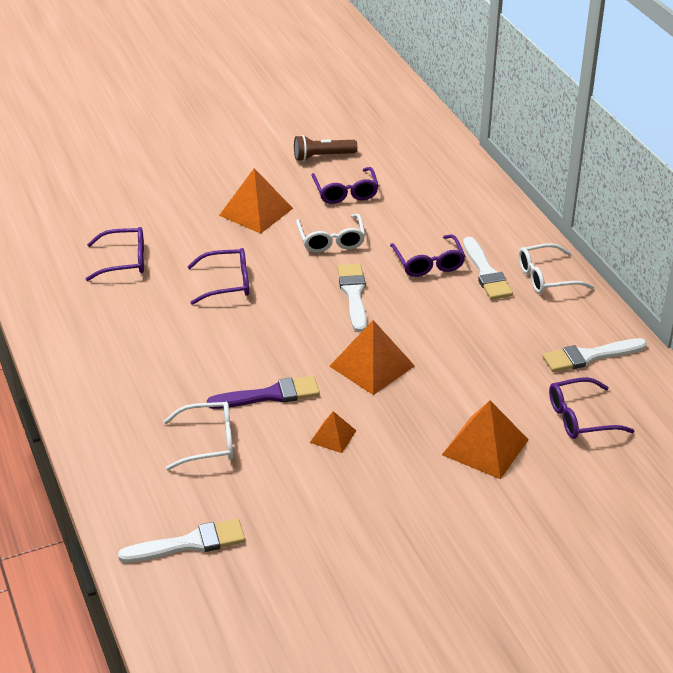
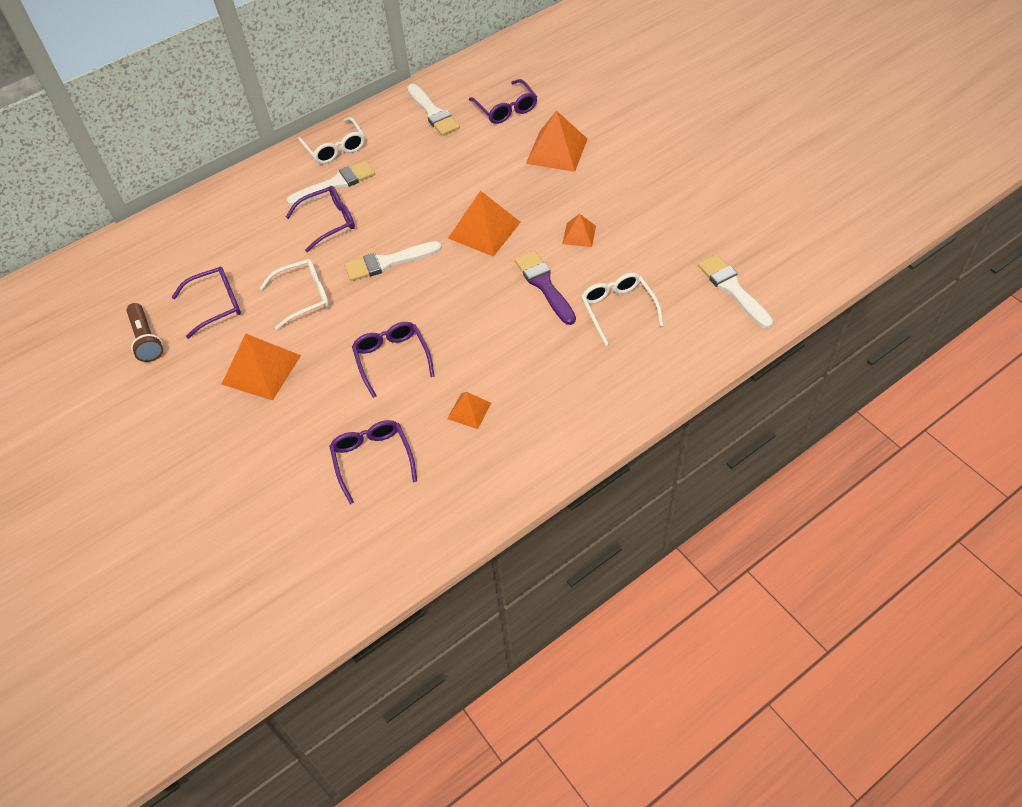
camera: 100 degrees left, 15 degrees up
(141, 320) = (469, 411): none -> orange pyramid

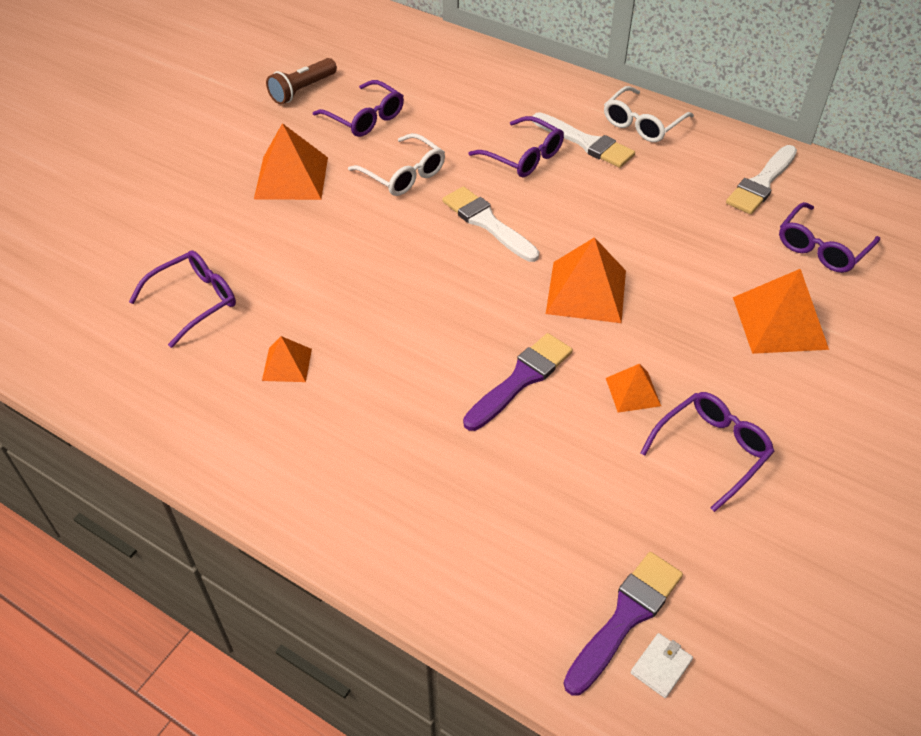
camera: 65 degrees right, 5 degrees down
(392, 359) = (342, 272): purple glasses -> purple glasses (712, 450)
(618, 309) = (515, 474): white glasses -> none
(732, 289) = (625, 617): white brush -> purple brush
(766, 284) = (661, 666): none -> white wallet

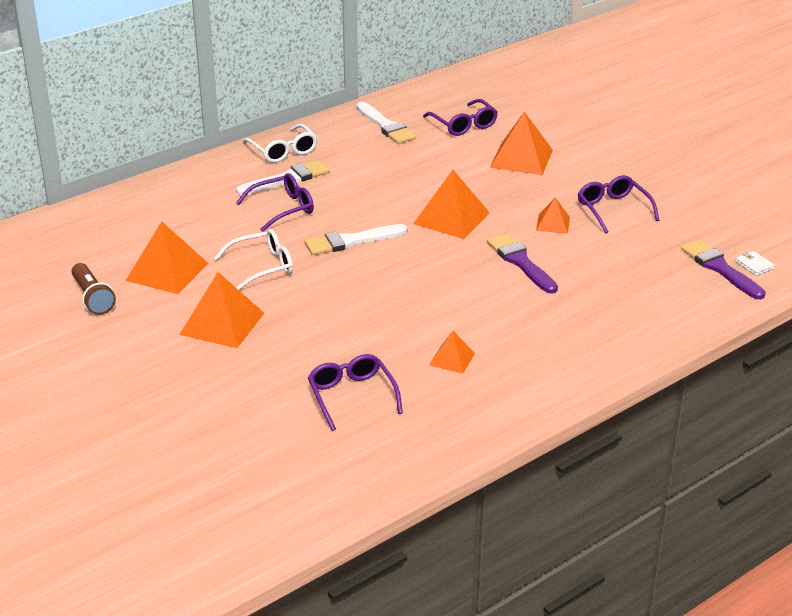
camera: 70 degrees left, 15 degrees down
(365, 118) = (167, 272): purple glasses -> orange pyramid

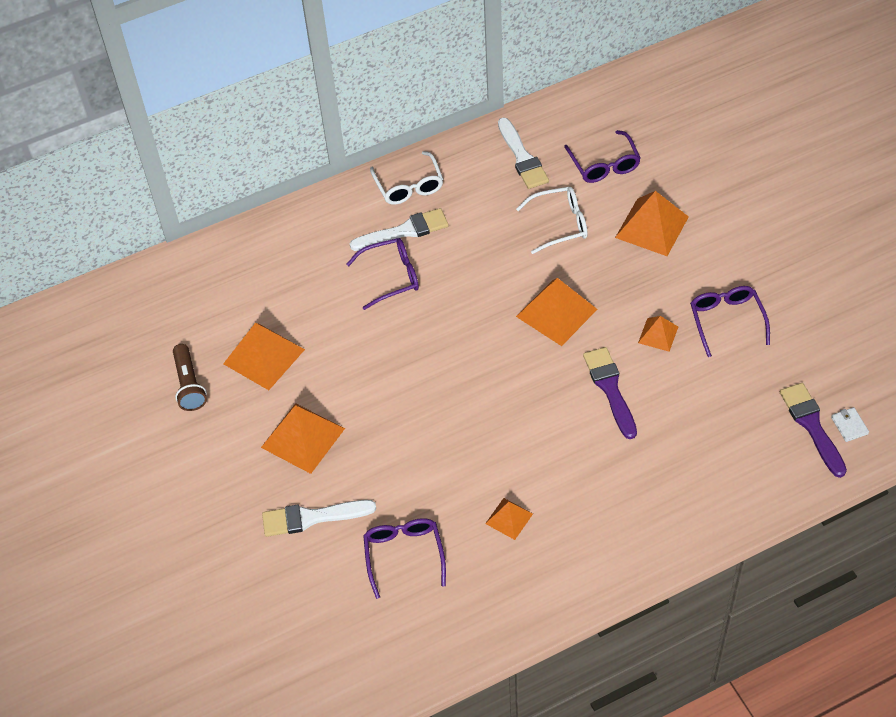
camera: 15 degrees right, 20 degrees up
(263, 267) = (355, 362): white glasses -> white glasses (560, 224)
(351, 241) = (448, 335): white brush -> white brush (312, 518)

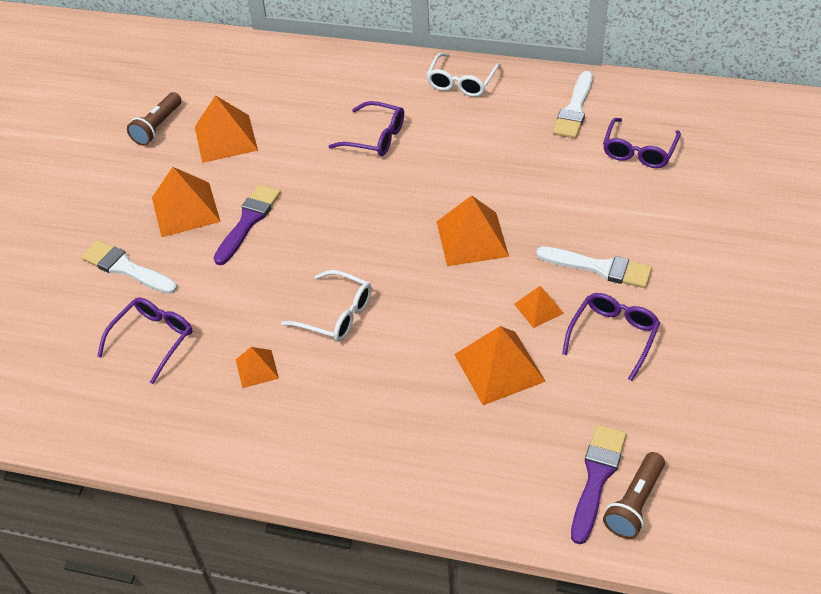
camera: 40 degrees right, 5 degrees down
(404, 231) = (422, 111): white brush -> white brush (599, 268)
(560, 224) = (550, 175): white glasses -> white glasses (337, 314)
(610, 389) = (449, 324): purple brush -> purple brush (248, 221)
(651, 227) = (628, 221): orange pyramid -> orange pyramid (499, 367)
(849, 425) = (634, 503): white wallet -> brown flashlight

